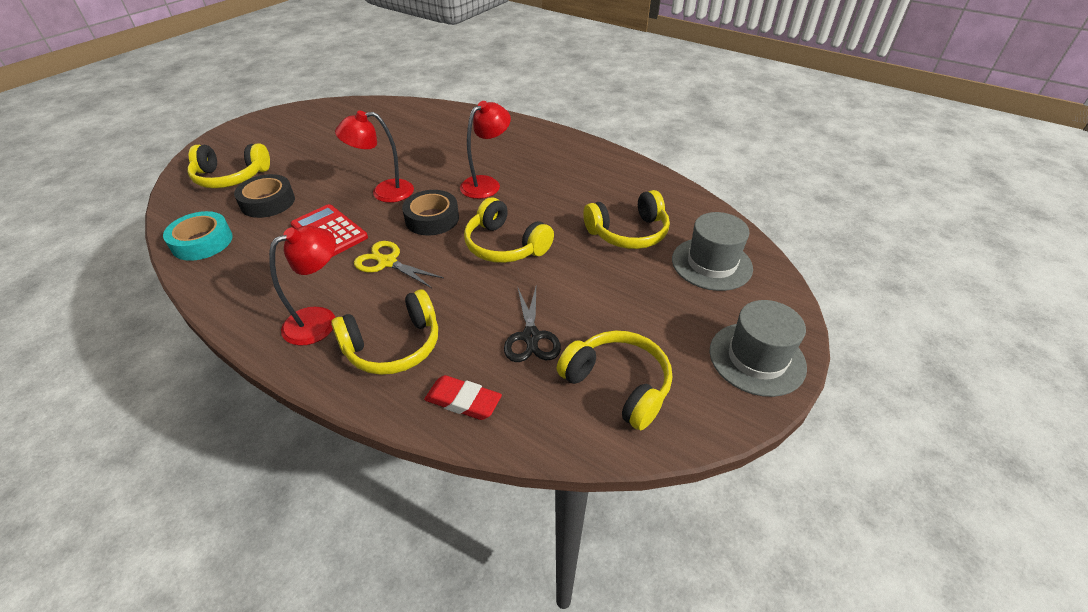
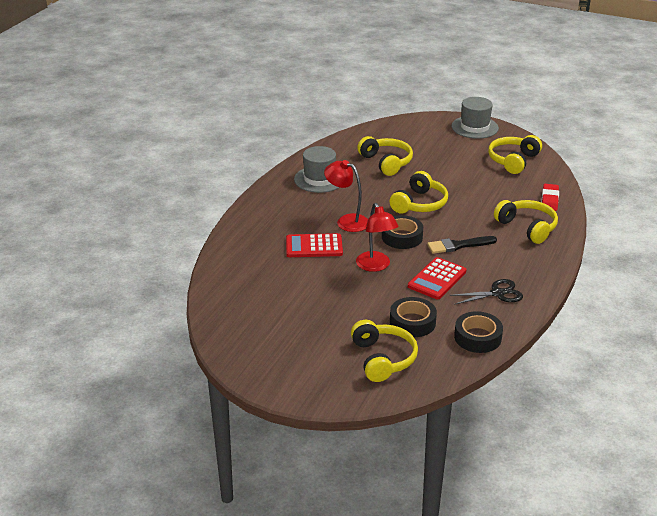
camera: 100 degrees left, 10 degrees down
(202, 242) = (477, 337): turquoise tape -> black tape
(320, 320) = (523, 258): red lamp -> none
(387, 262) = (458, 245): yellow scissors -> black brush
(445, 158) = (314, 246): none -> red calculator
(531, 337) = (495, 186): black scissors -> black scissors (497, 293)
(711, 264) = (405, 137): grey hat -> grey hat (319, 179)

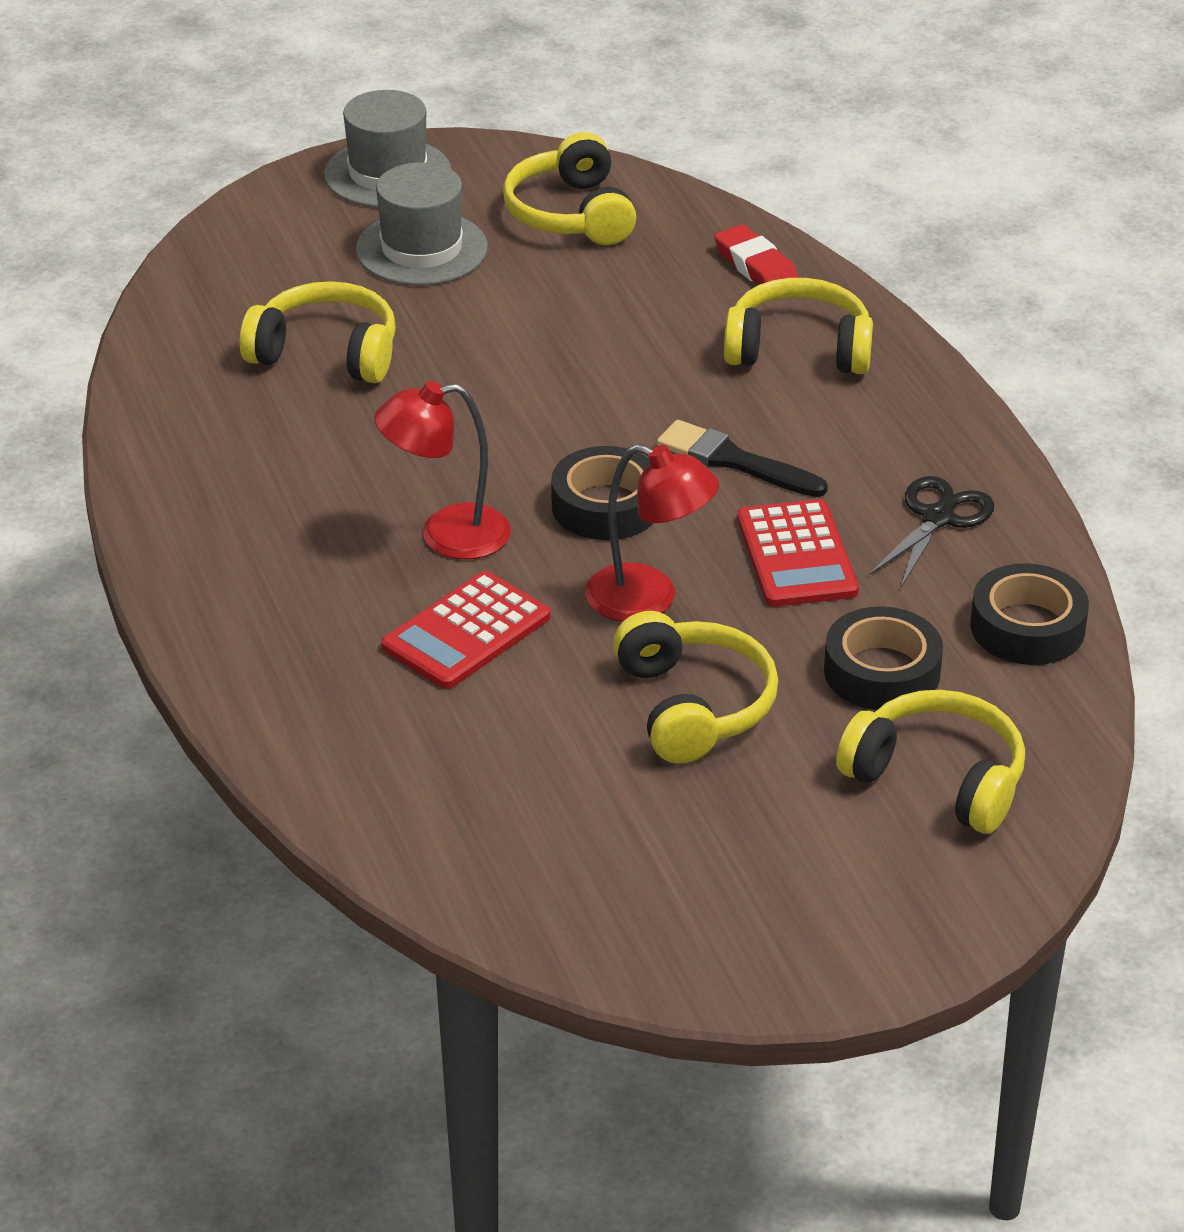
camera: 45 degrees left, 5 degrees up
(319, 179) = (243, 472): grey hat -> grey hat (421, 249)
(419, 204) = (532, 412): yellow headphones -> yellow headphones (693, 706)
(458, 245) = (734, 461): black brush -> black brush turned 90 degrees clockwise

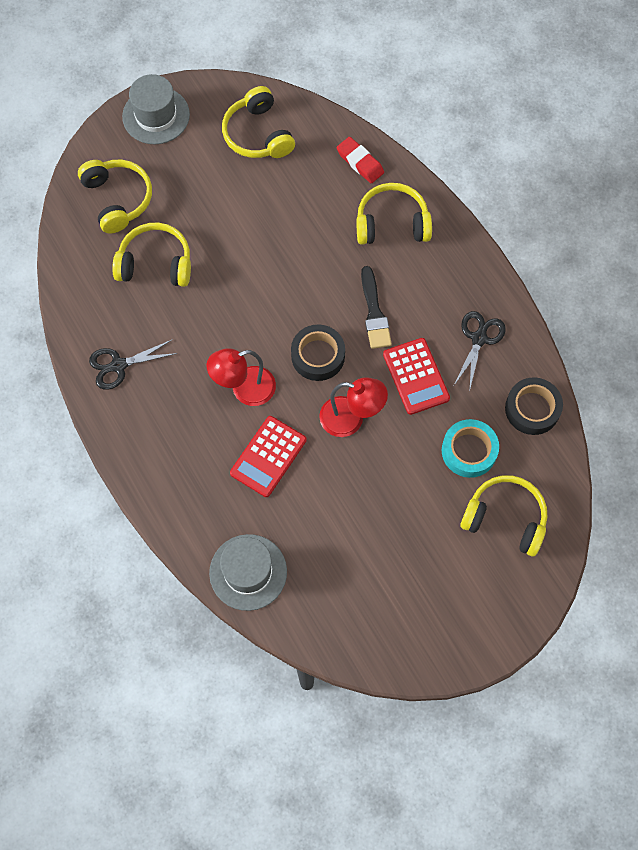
camera: 10 degrees left, 30 degrees up
(210, 476) = (118, 365): none -> black scissors
(421, 249) = (186, 174): grey hat -> grey hat (248, 572)
(693, 706) = (385, 489): yellow headphones -> yellow headphones (117, 199)
(734, 461) = (374, 312): black brush -> black brush turned 120 degrees counterclockwise
(882, 672) = (469, 451): black tape -> turquoise tape

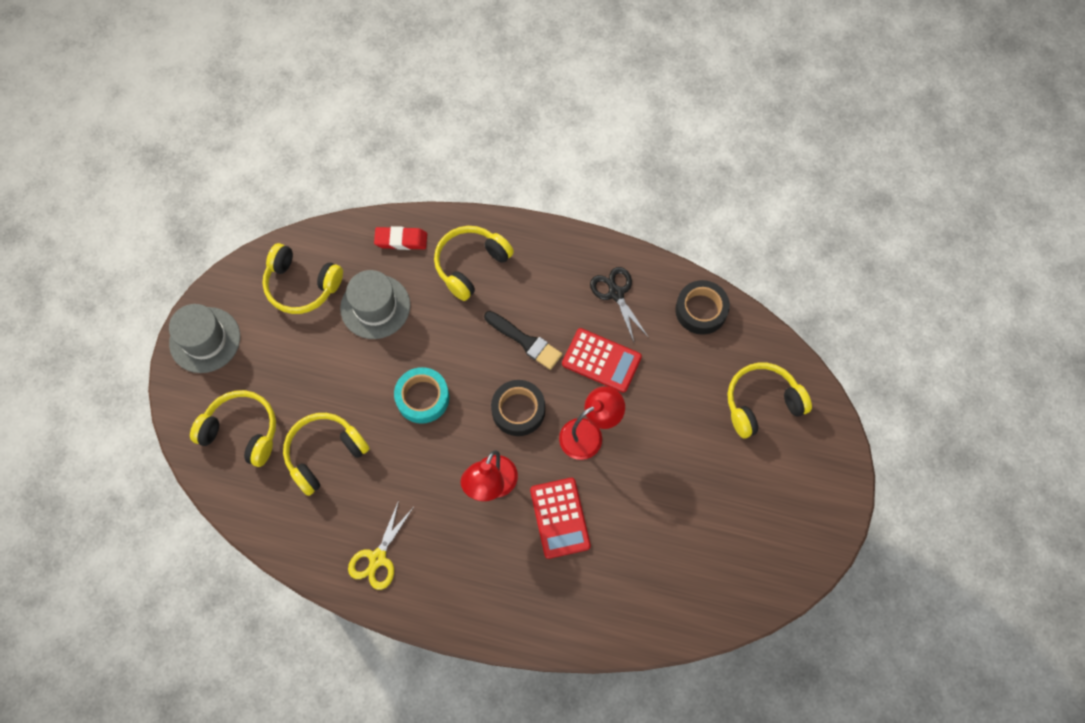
camera: 45 degrees left, 0 degrees up
(118, 365) = (377, 558): black scissors -> yellow scissors
(248, 572) = (633, 616): grey hat -> grey hat (375, 306)
(469, 451) = (690, 379): turquoise tape -> turquoise tape (422, 398)

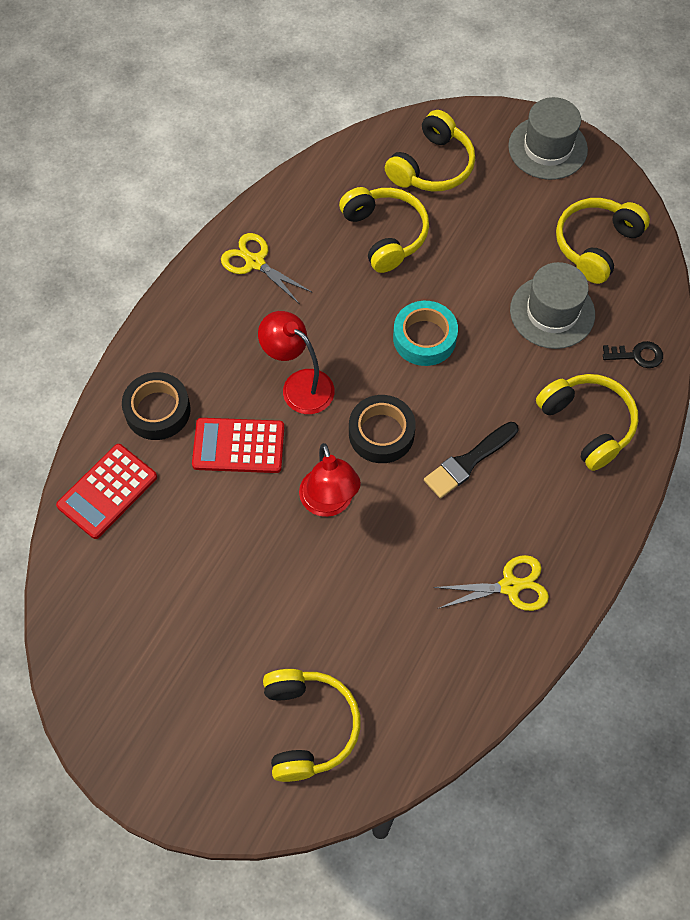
camera: 105 degrees right, 5 degrees down
(401, 240) = (637, 355): red eraser -> black key
(601, 360) = (420, 543): red calculator -> red calculator (107, 491)
(616, 293) = (510, 586): black scissors -> yellow scissors
(701, 310) = (461, 689): black tape -> black tape (157, 410)

